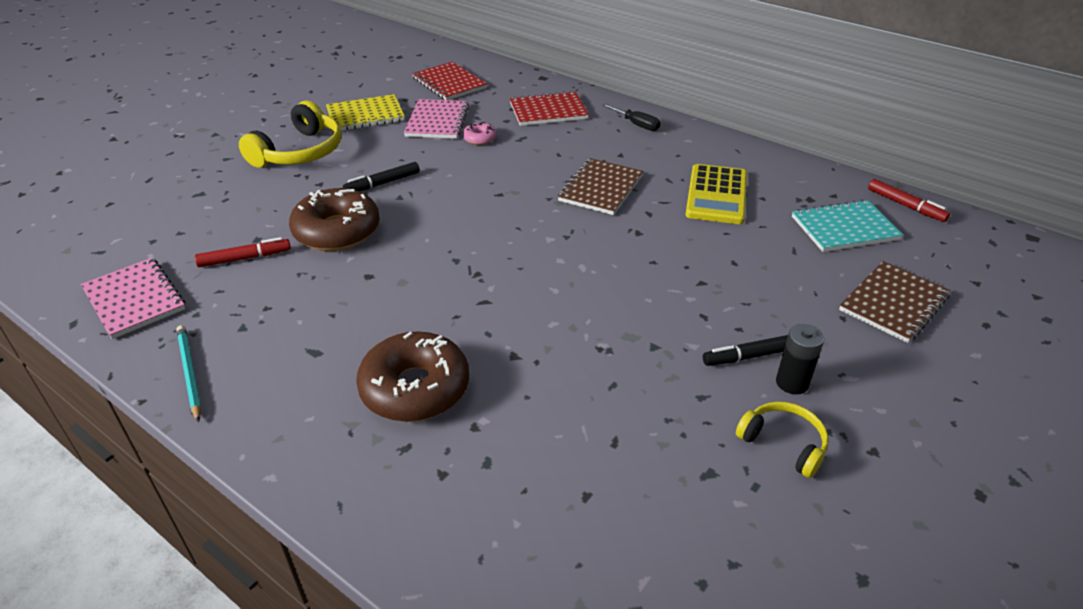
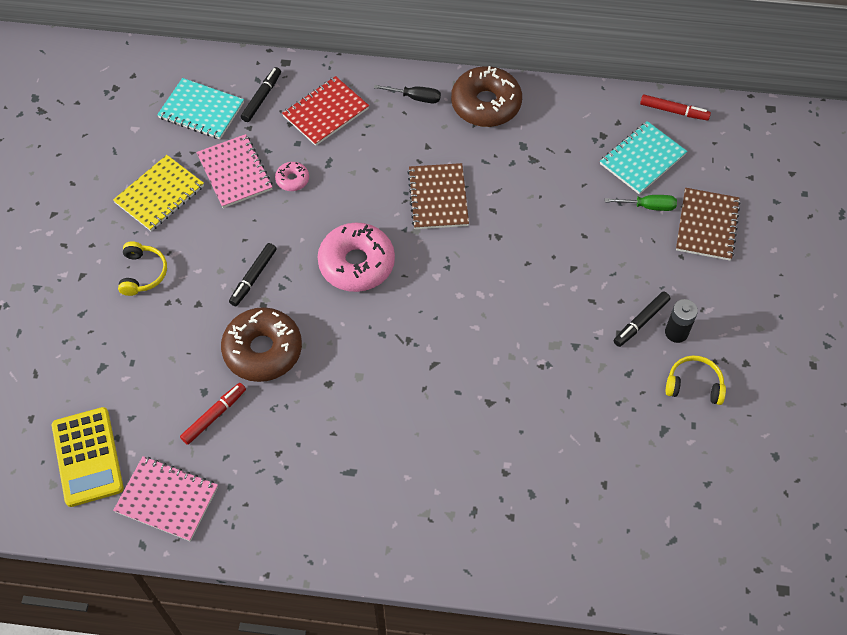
camera: 30 degrees left, 20 degrees up
(189, 373) = (278, 536): turquoise pencil -> none
(299, 152) = (143, 273): yellow headphones -> yellow headphones, size x0.58
(415, 388) = (444, 464): brown donut -> brown donut (486, 104)
(449, 83) = (201, 110): red notebook -> turquoise notebook
(481, 205) = (356, 263): none -> pink donut
(503, 90) = (262, 98): none -> black marker
(716, 195) = (532, 163): yellow calculator -> yellow calculator (87, 457)
(827, 265) = (648, 206): none -> green screwdriver

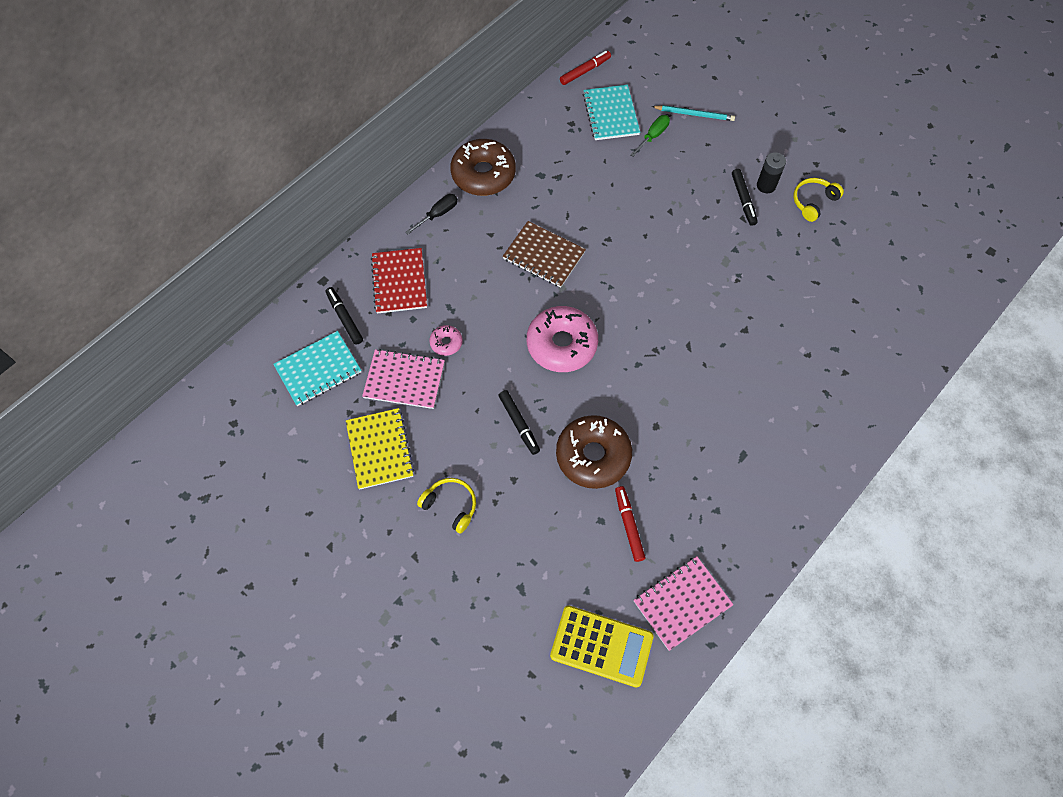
camera: 55 degrees left, 5 degrees up
(707, 225) = (694, 114): brown notebook -> turquoise pencil

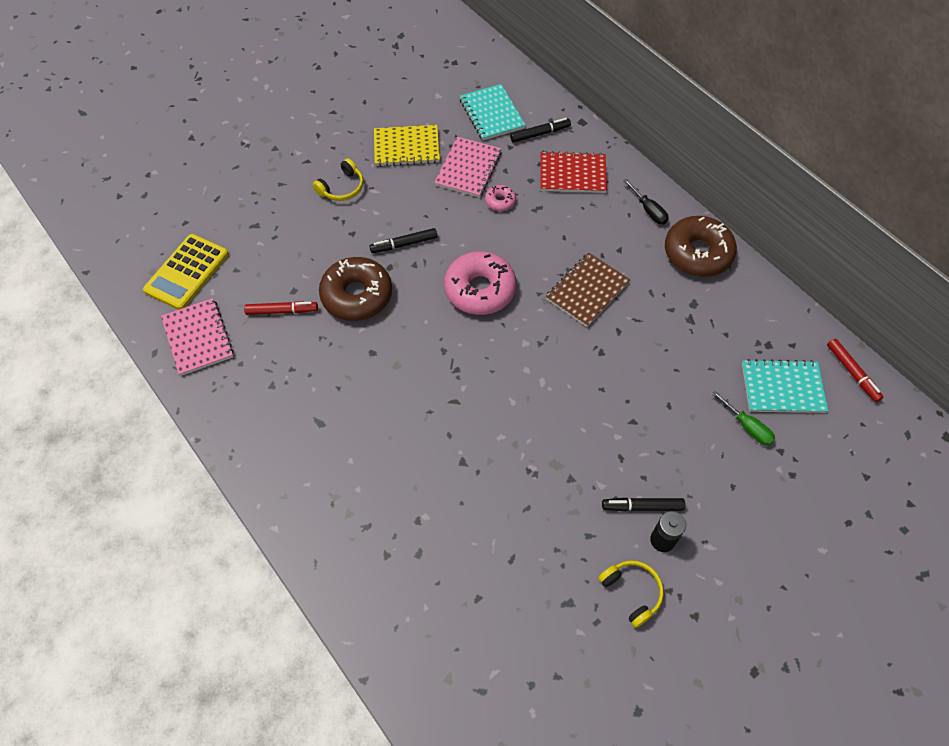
camera: 100 degrees right, 5 degrees down
(694, 114) = (782, 482): turquoise pencil -> none

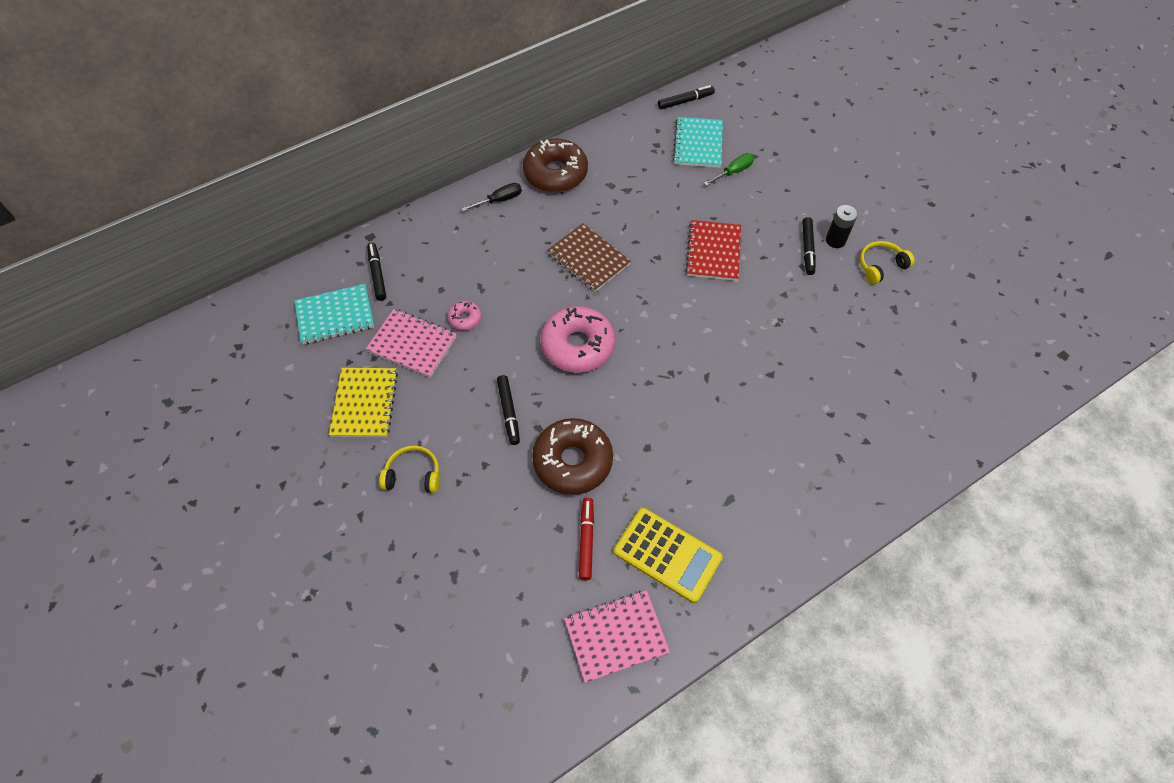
camera: 85 degrees left, 0 degrees up
(187, 272) = (516, 658): yellow calculator -> yellow calculator (667, 555)
(342, 188) = (413, 475): yellow headphones -> yellow headphones turned 45 degrees counterclockwise
(572, 174) = (440, 253): red notebook -> red notebook (713, 252)
(852, 373) = (685, 101): red marker -> black marker

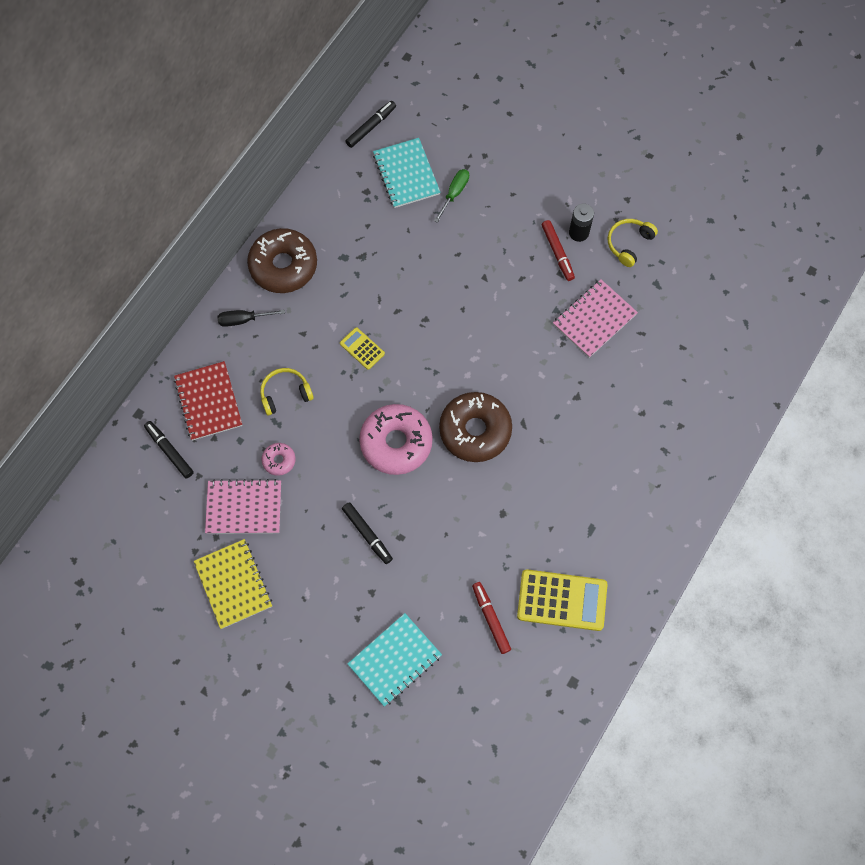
camera: 25 degrees left, 10 degrees up
(335, 316) = (154, 511): turquoise notebook -> turquoise notebook (395, 660)
(413, 475) = (314, 629): yellow headphones -> yellow headphones (285, 394)
(499, 200) = (244, 320): black screwdriver -> black screwdriver turned 135 degrees counterclockwise
(572, 461) = (445, 554): brown donut -> brown donut (475, 430)
(588, 259) = (362, 348): brown notebook -> yellow calculator
(616, 636) = (552, 686): pink notebook -> pink notebook (594, 319)
(713, 252) = (474, 292): red notebook -> red notebook (208, 402)
(807, 249) = (557, 253): black marker -> red marker

